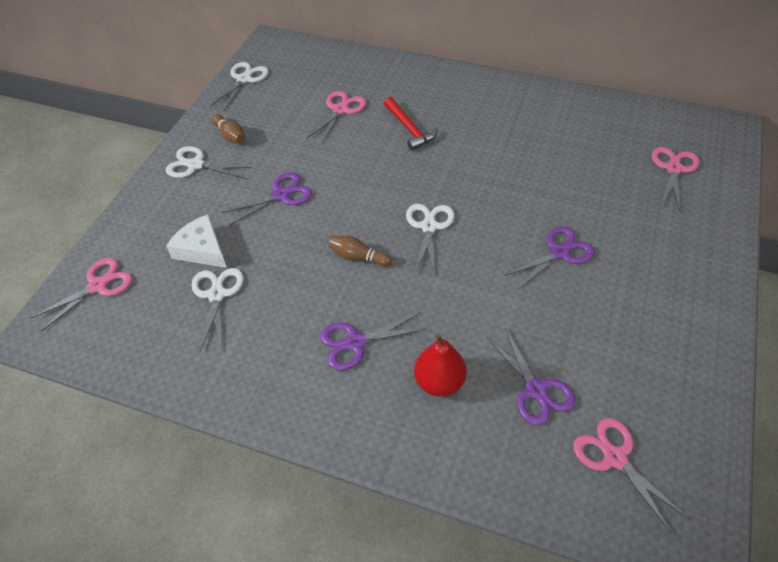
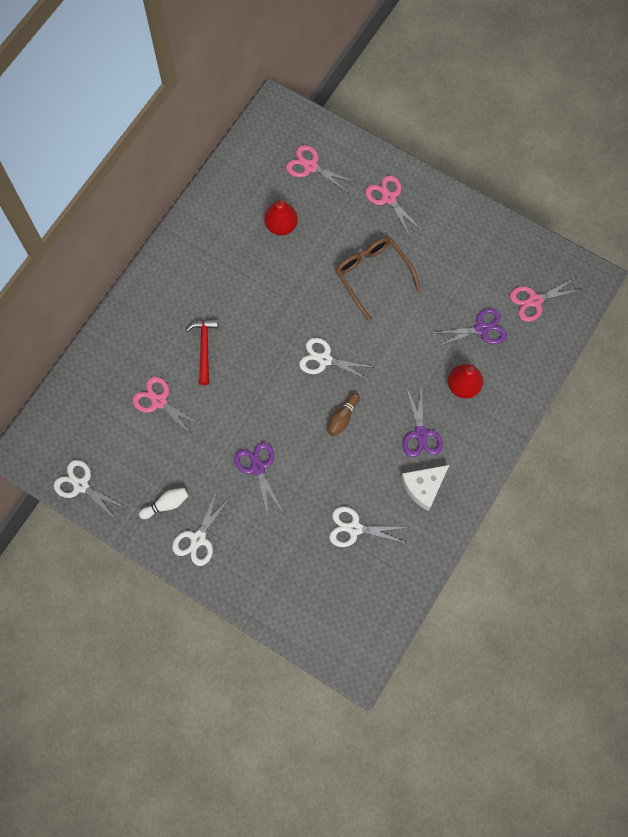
camera: 80 degrees left, 20 degrees up
(98, 286) = (323, 623): pink scissors -> pink scissors (389, 198)
(202, 249) = (304, 538): white cheese -> white cheese (424, 487)
(231, 136) = (166, 504): brown bowling pin -> white bowling pin
(409, 129) = (204, 348): red hammer -> red hammer turned 75 degrees counterclockwise
(559, 252) = (373, 276): purple scissors -> brown glasses
(582, 159) = (281, 226): none -> red pear

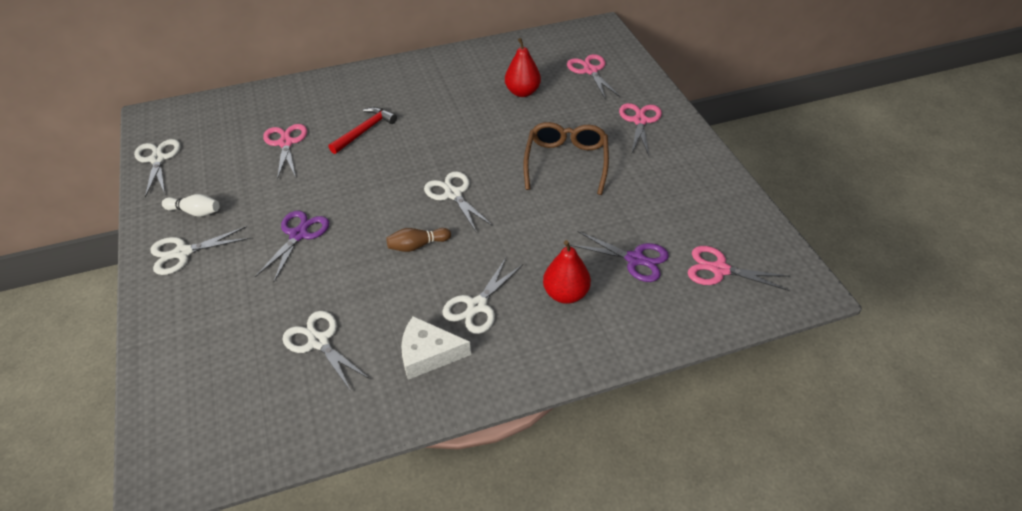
camera: 40 degrees right, 25 degrees down
(420, 434) = (477, 306): purple scissors -> white scissors

